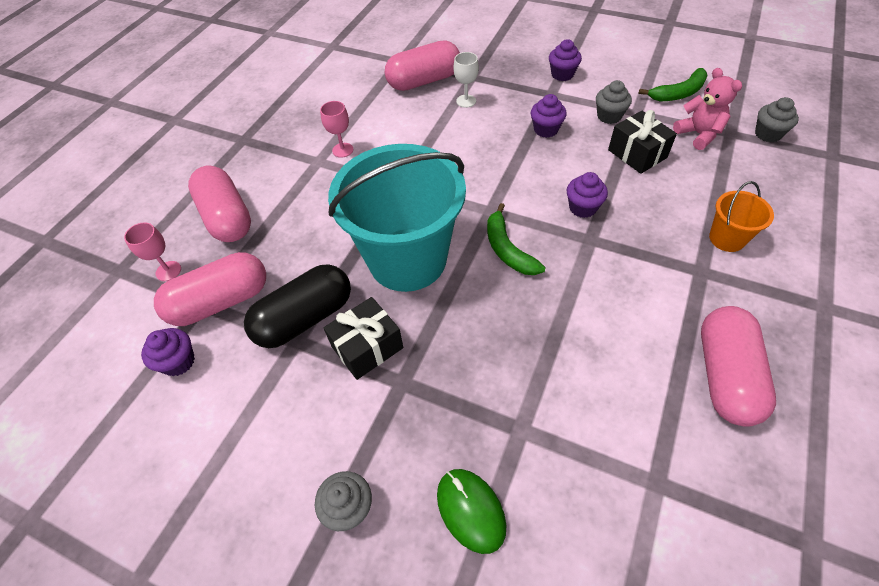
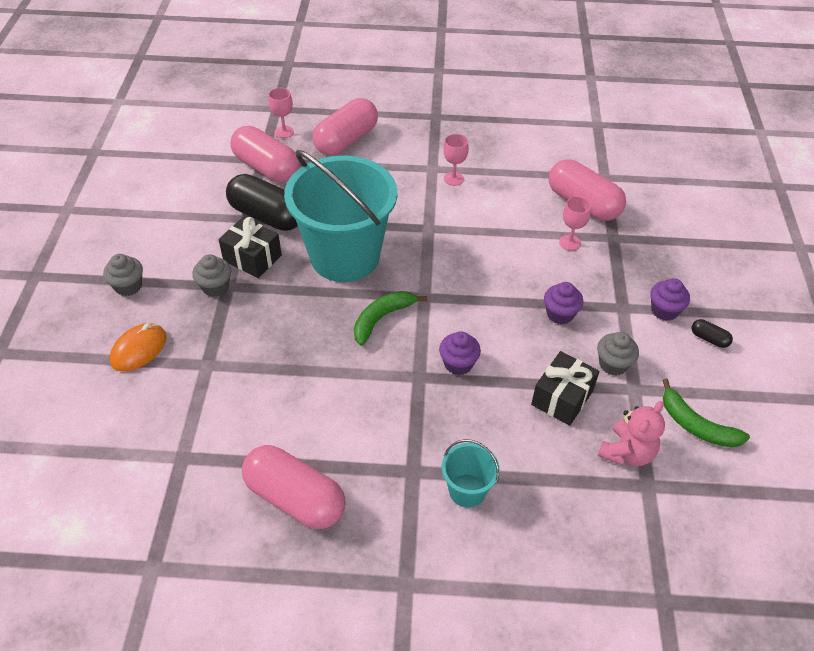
camera: 65 degrees right, 5 degrees down
(178, 362) = (212, 167): purple cupcake -> none
(466, 101) = (570, 242): white goblet -> pink goblet
(470, 510) = (139, 349): green mouse -> orange mouse
(597, 62) = (709, 339): none -> black capsule
(725, 375) = (295, 498): pink capsule -> pink capsule turned 45 degrees clockwise
(727, 238) = (467, 490): orange bucket -> turquoise bucket
(768, 134) = (668, 525): grey cupcake -> grey cupcake (215, 287)

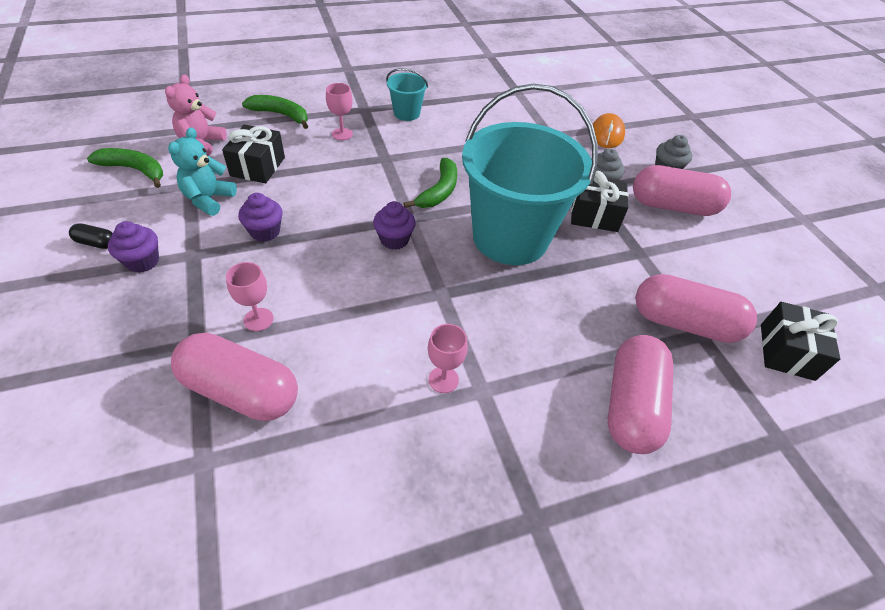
camera: 155 degrees right, 0 degrees up
(217, 138) = (786, 351): none -> black gift
(267, 216) = (622, 260): black capsule -> none
(284, 132) = (724, 393): pink goblet -> pink goblet (342, 134)
(295, 498) = (433, 87): pink capsule -> pink capsule (673, 206)
(458, 364) = (355, 172): purple cupcake -> purple cupcake (394, 239)
(467, 490) = (323, 106): turquoise bucket -> turquoise bucket (406, 113)
(526, 485) = (281, 115): none -> green banana
(613, 364) = (209, 199): grey cupcake -> turquoise teddy bear

